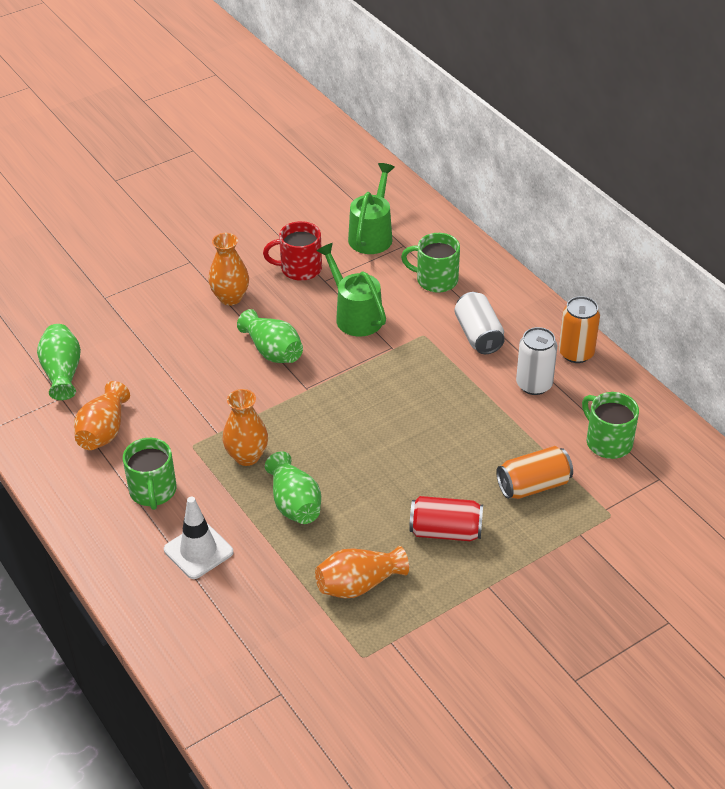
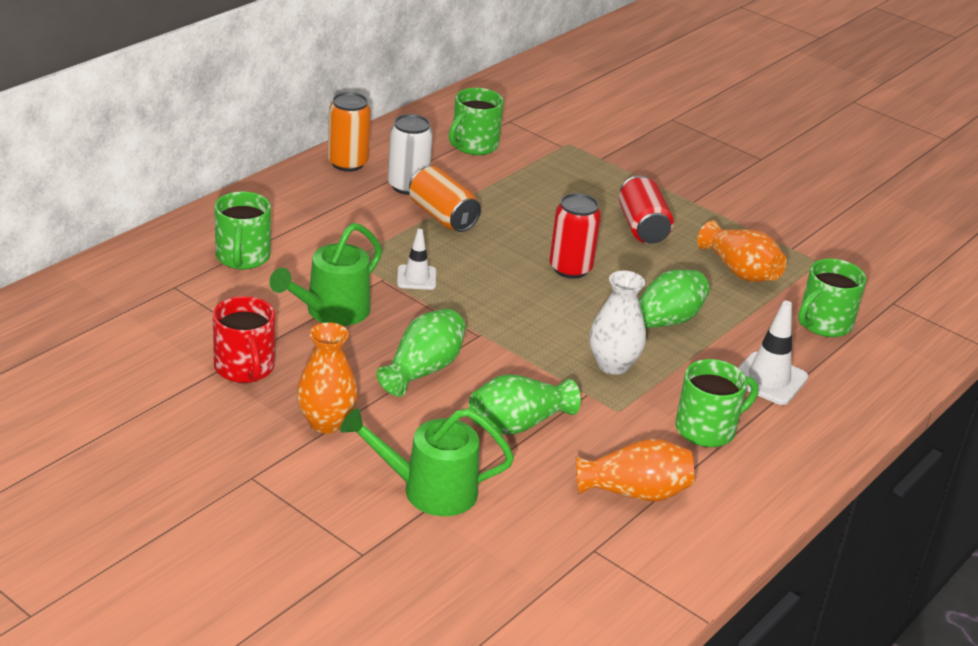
camera: 110 degrees left, 10 degrees down
(62, 373) = (545, 561): green vase -> green vase (518, 424)
(247, 456) = (613, 365): orange vase -> white vase
(262, 621) = (823, 323): none -> green mug
(372, 235) = (155, 313): green watering can -> green watering can (428, 490)
(386, 463) = (570, 268): none -> red can
(390, 367) = (416, 278): none -> white traffic cone
(478, 335) = (338, 222): white can -> none
(533, 485) = (554, 182): orange can -> orange can (442, 216)

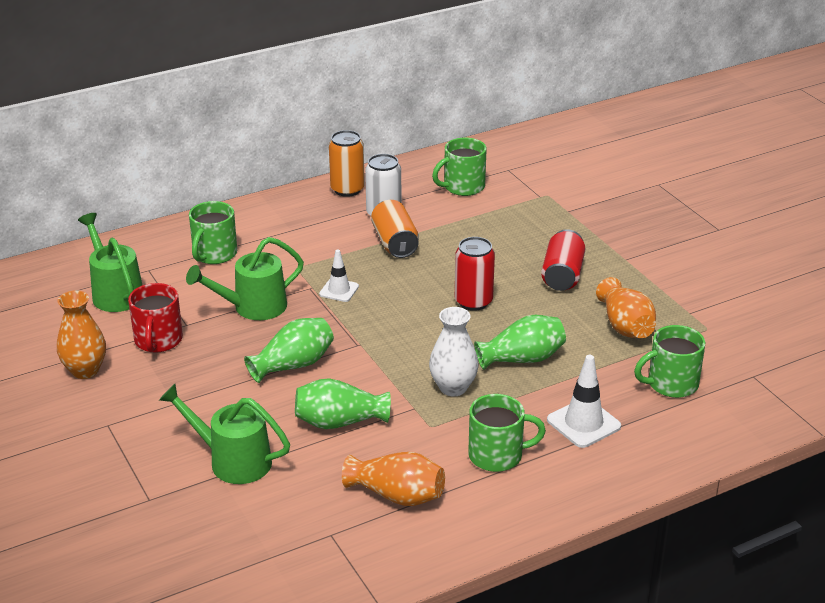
camera: 25 degrees right, 0 degrees up
(151, 319) = (115, 292): none -> green watering can
(326, 422) = (190, 393): orange vase -> orange vase (85, 370)

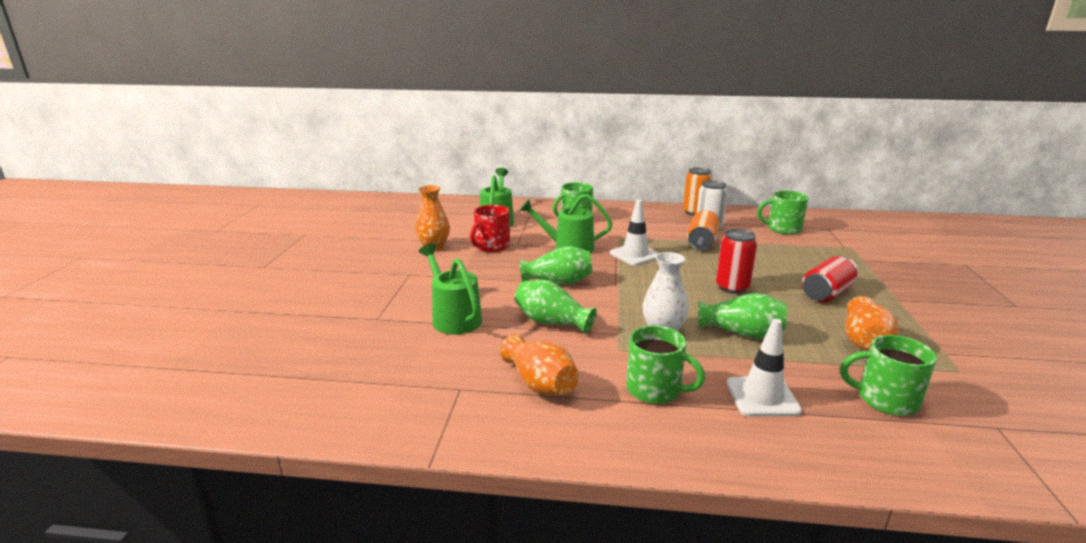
camera: 35 degrees right, 10 degrees down
(339, 290) = (635, 255): white traffic cone -> white traffic cone, size x1.55

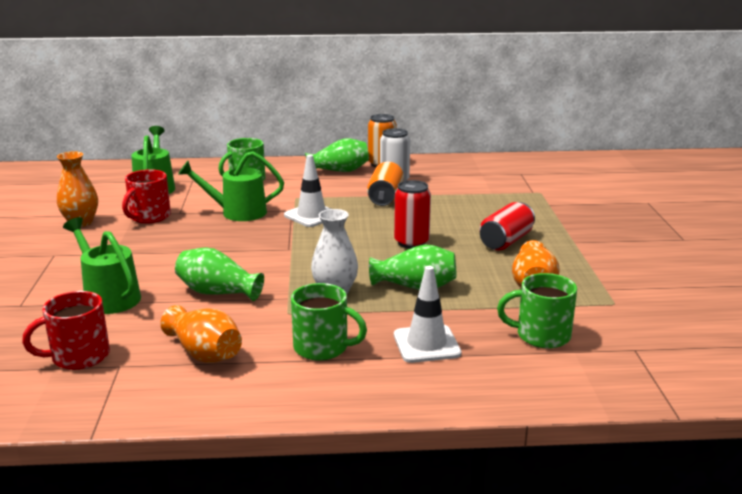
camera: 10 degrees left, 0 degrees up
(424, 375) = (79, 357): none -> red mug
(558, 282) = (226, 250): green vase -> green vase (339, 171)
(782, 229) = (473, 177): green mug -> none

